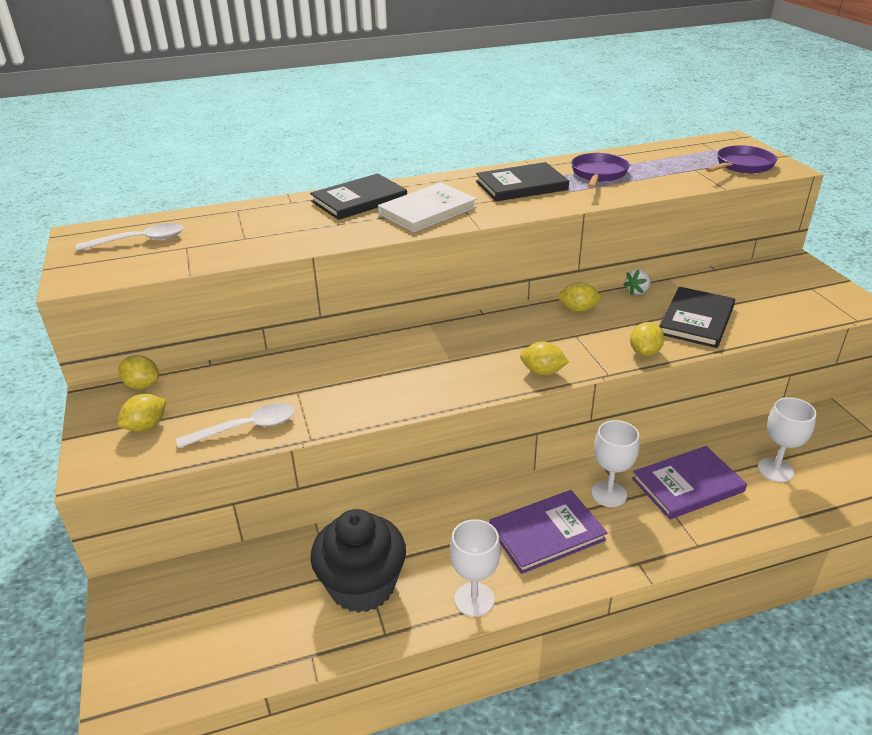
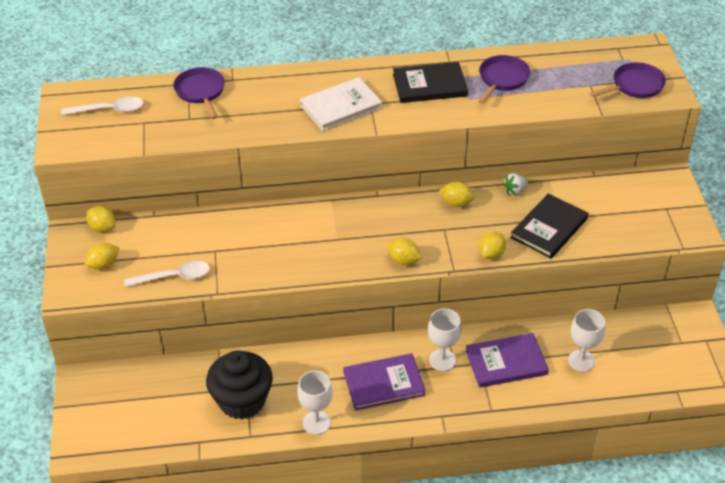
camera: 10 degrees right, 10 degrees up
(254, 215) = (201, 92): none -> purple pan
(359, 200) = (289, 85): black book -> none

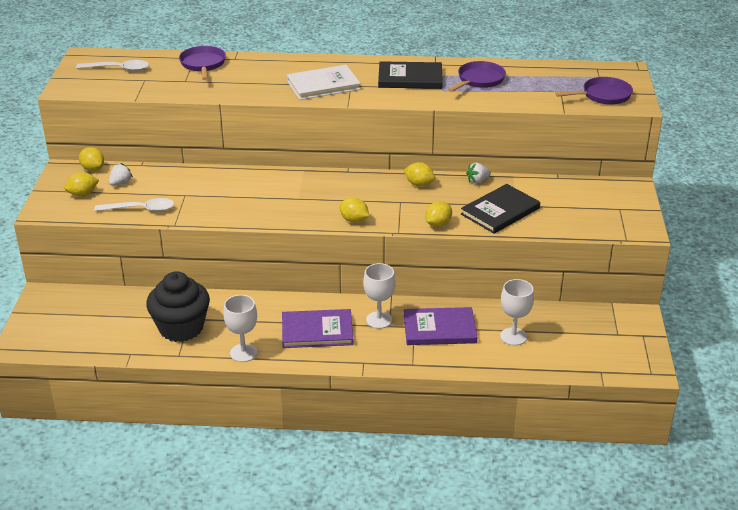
camera: 10 degrees right, 10 degrees down
(140, 244) = (120, 183): none -> white strawberry

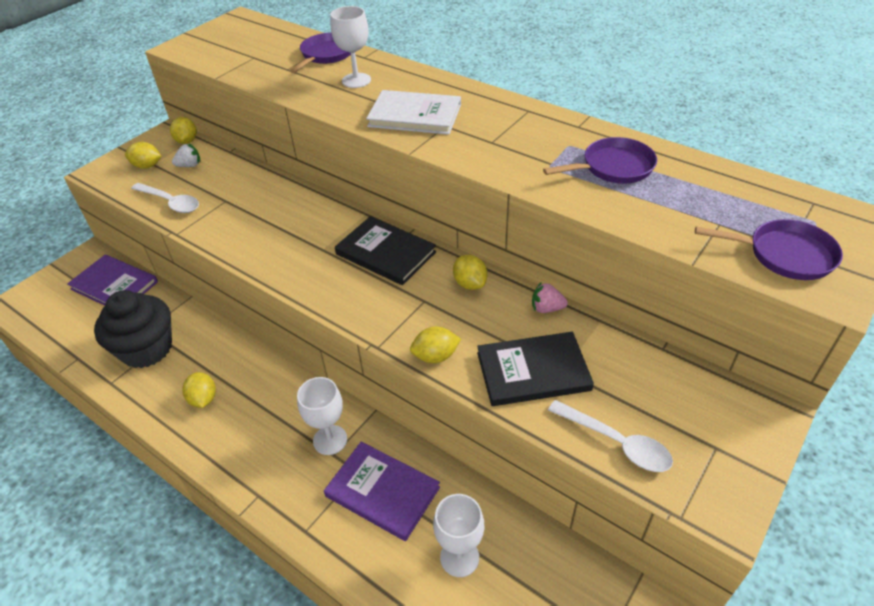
camera: 35 degrees right, 10 degrees up
(118, 69) = (247, 39): white spoon -> white spoon (616, 442)
(243, 353) = (163, 412): white goblet -> white goblet (356, 80)
(317, 331) = (256, 421): purple book -> purple book (114, 285)
(354, 220) = (347, 305): yellow lemon -> yellow lemon (203, 399)
(410, 78) = (525, 137): black book -> black book (385, 253)
(477, 181) = (546, 308): white strawberry -> pink strawberry

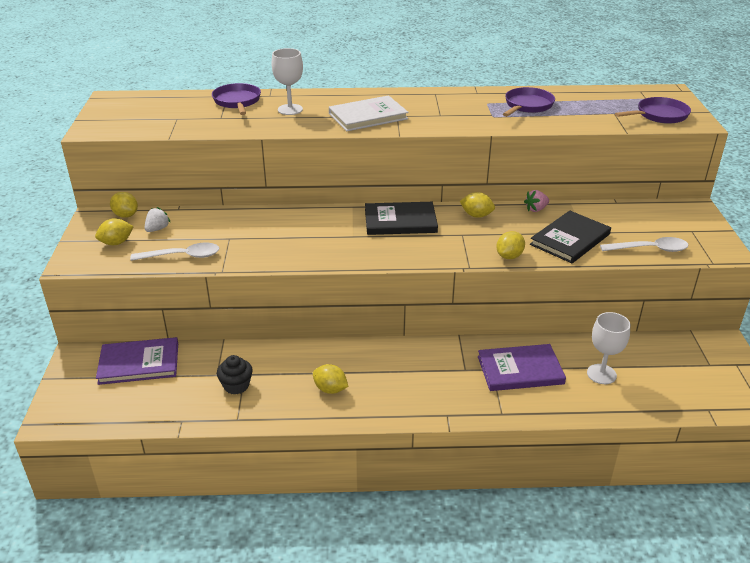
camera: 40 degrees left, 10 degrees down
(146, 349) = (236, 386): black cupcake -> black cupcake, size x0.51
(330, 440) = (452, 363): white goblet -> none

